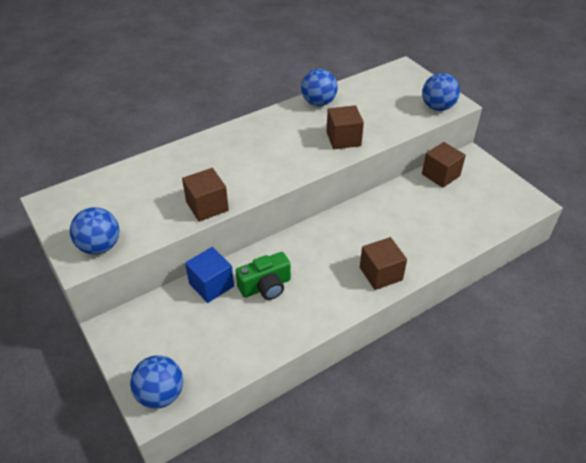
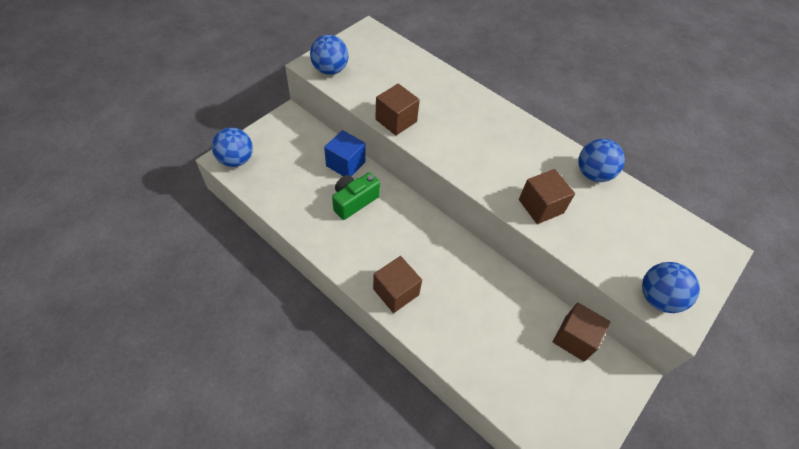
camera: 70 degrees right, 10 degrees up
(265, 286) = (354, 201): green camera -> green camera turned 90 degrees clockwise

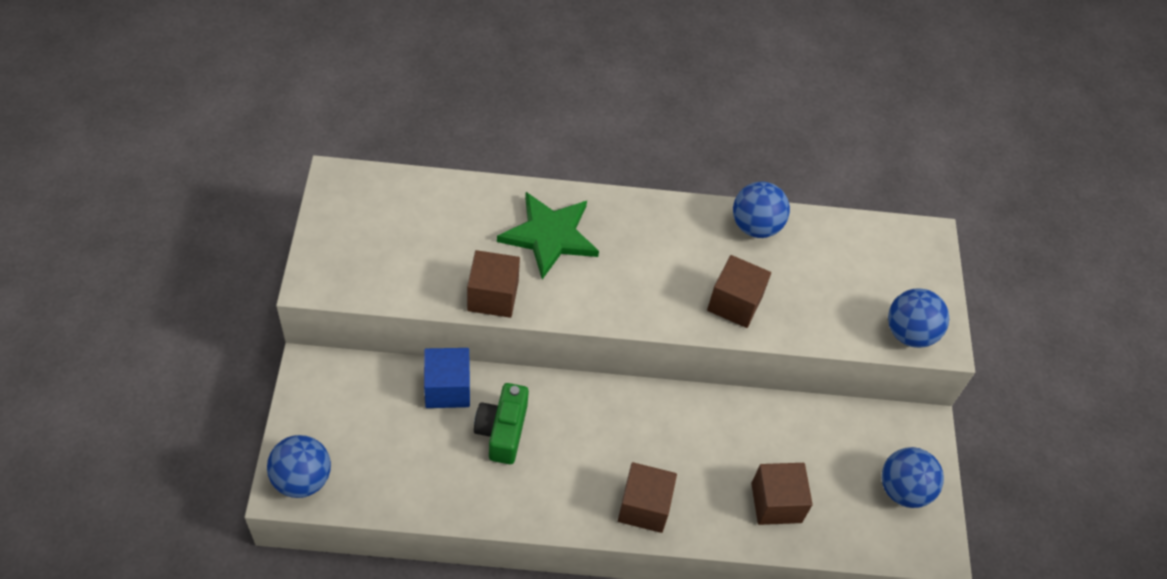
camera: 40 degrees left, 0 degrees up
(330, 70) = (345, 275): blue ball -> blue ball (903, 489)
(456, 110) = (550, 236): none -> green star
(574, 338) = (852, 426): brown cube -> brown cube (776, 503)

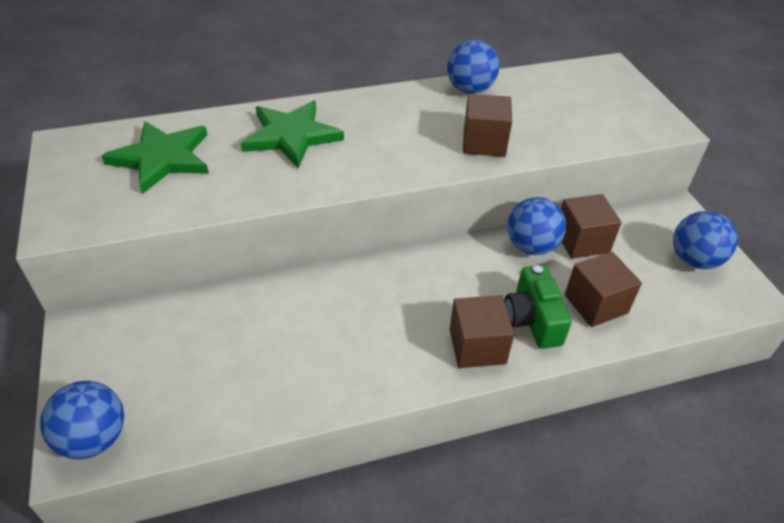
camera: 15 degrees left, 10 degrees down
(422, 228) = (162, 158): none -> green star
(447, 388) = (234, 302): blue cube -> none
(493, 296) = (254, 192): brown cube -> brown cube (582, 241)
(502, 431) = (306, 323): green camera -> green camera (532, 319)
(909, 333) = (640, 127): blue ball -> blue ball (531, 246)

